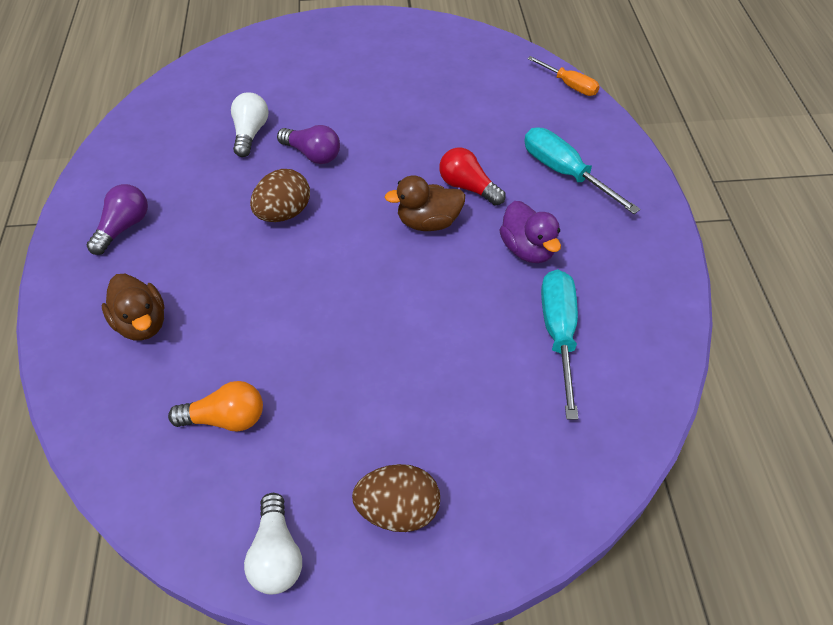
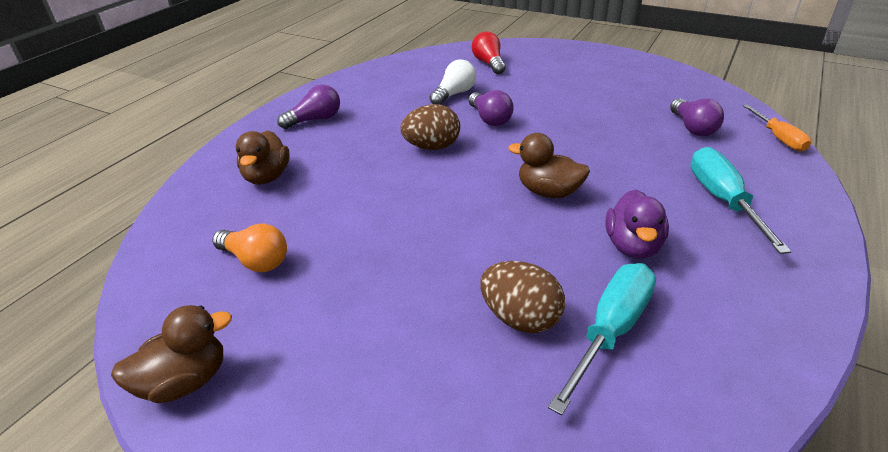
camera: 35 degrees right, 15 degrees down
(276, 555) = (185, 381): white light bulb -> brown duck
(398, 510) = (314, 405): brown egg -> brown egg (520, 318)
(468, 187) = (609, 180): red light bulb -> red light bulb (489, 63)
(499, 98) = (692, 128): none -> purple light bulb

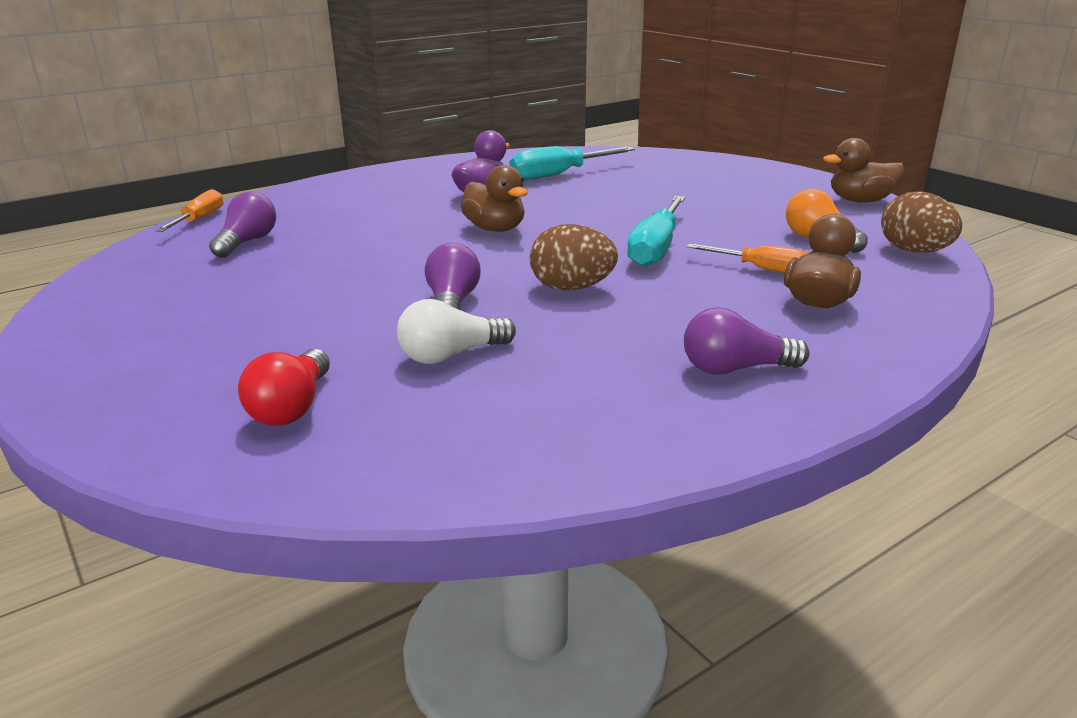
camera: 155 degrees left, 10 degrees down
(307, 201) = (762, 269): none -> orange screwdriver
(520, 318) = (610, 186): brown egg -> brown egg (914, 251)
(722, 200) = (362, 200): turquoise screwdriver -> turquoise screwdriver (656, 248)

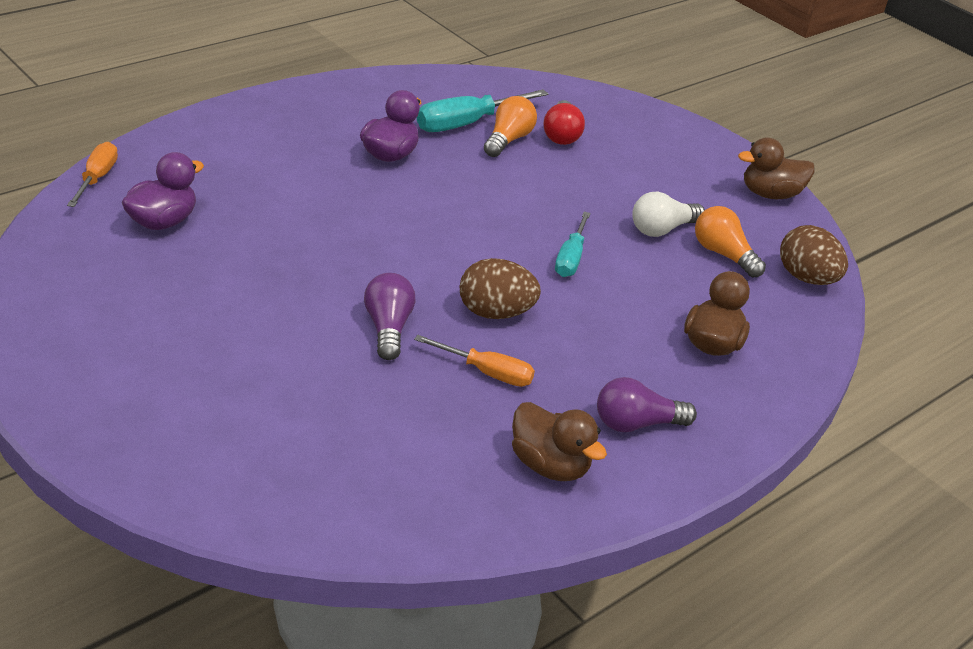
camera: 10 degrees left, 10 degrees up
(247, 242) = (162, 222): purple light bulb -> purple duck
(292, 407) = (277, 452): red light bulb -> red light bulb (561, 135)
(451, 355) = (398, 397): white light bulb -> white light bulb (662, 229)
(495, 229) = (412, 216): brown duck -> brown duck (549, 465)
(596, 182) = (508, 140): none -> orange light bulb
(656, 248) = (570, 258): turquoise screwdriver -> turquoise screwdriver, size x0.65
(762, 269) = (667, 296): orange screwdriver -> orange screwdriver (487, 373)

